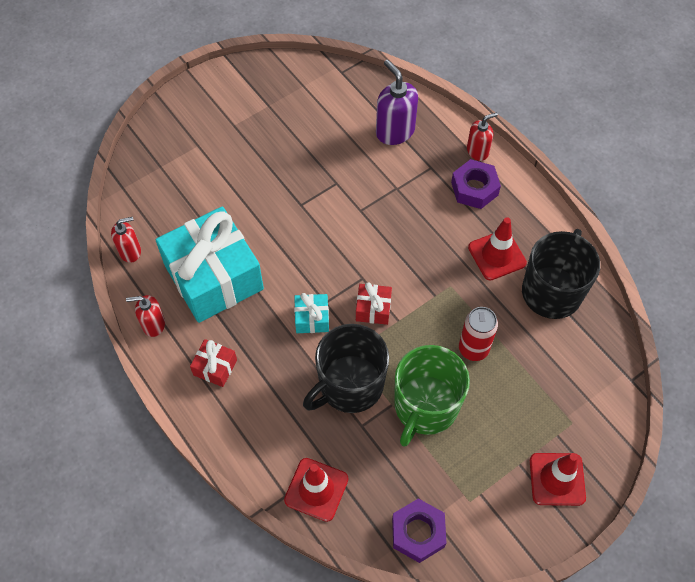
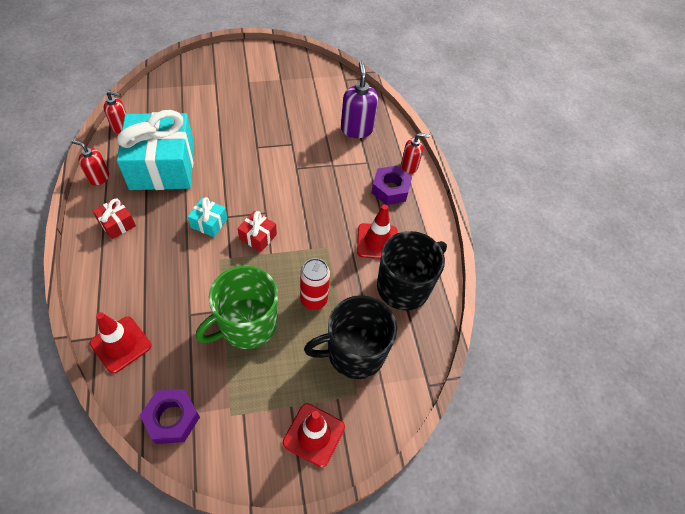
camera: 20 degrees right, 5 degrees down
(350, 385) = (202, 281): black mug -> black mug (354, 352)

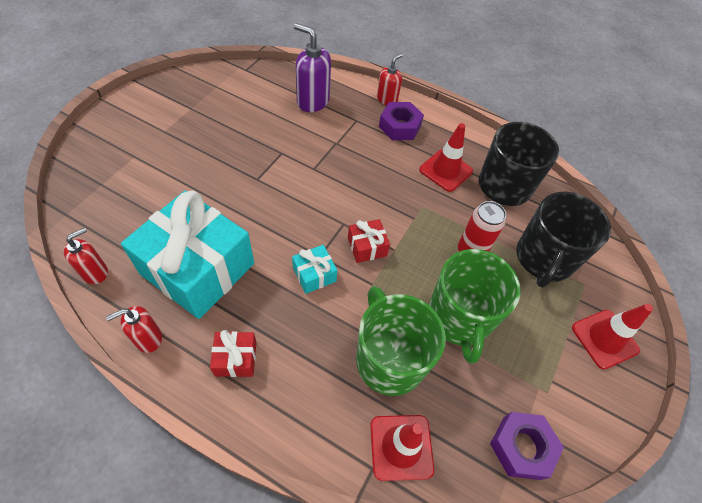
camera: 50 degrees left, 0 degrees up
(179, 301) = (389, 359): none -> green mug

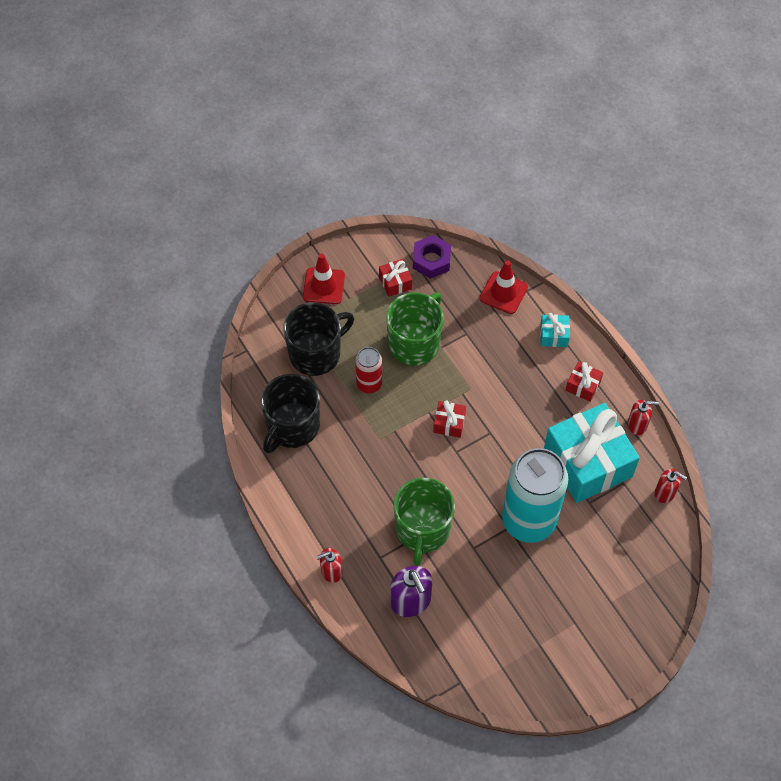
camera: 145 degrees left, 5 degrees up
(95, 272) = (665, 493): red soap dispenser -> red soap dispenser turned 135 degrees counterclockwise
(240, 191) = (528, 520): none -> turquoise can
(314, 275) = (502, 419): turquoise gift -> turquoise gift (553, 335)
(389, 359) = (481, 340): green mug -> green mug (422, 530)
(400, 126) = (342, 530): purple nut -> none
(445, 170) = (334, 463): red traffic cone -> none
(537, 387) = (395, 282): none -> red gift

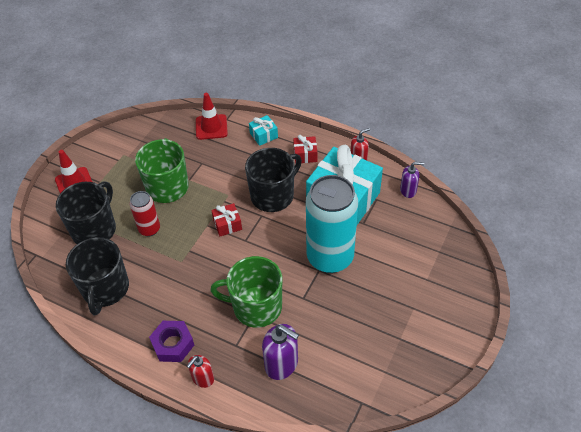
camera: 30 degrees left, 10 degrees down
(395, 282) = (128, 156): red gift -> none
(422, 530) = (256, 307): green mug -> green mug turned 120 degrees clockwise
(431, 260) = (147, 131): purple nut -> purple nut (173, 344)
(516, 416) = (273, 195): none -> black mug
(665, 493) = (408, 190): red soap dispenser -> purple soap dispenser

